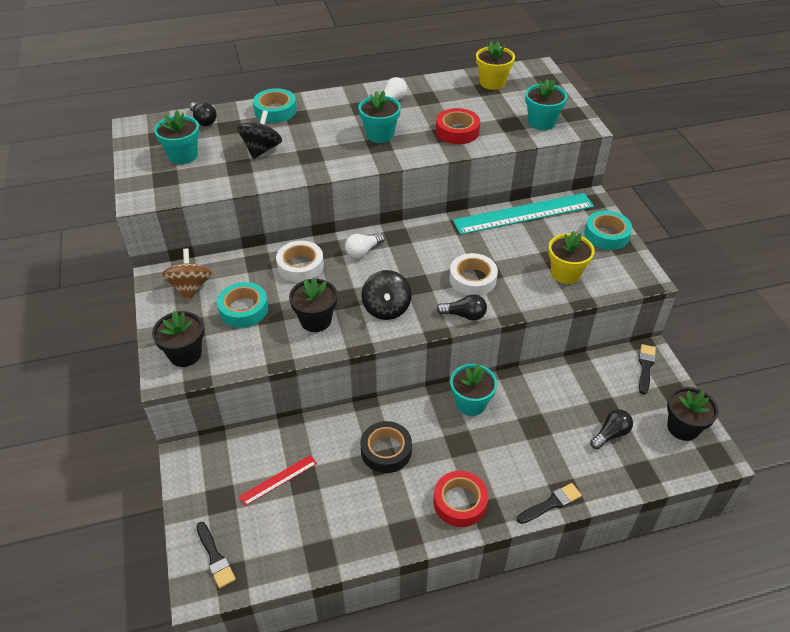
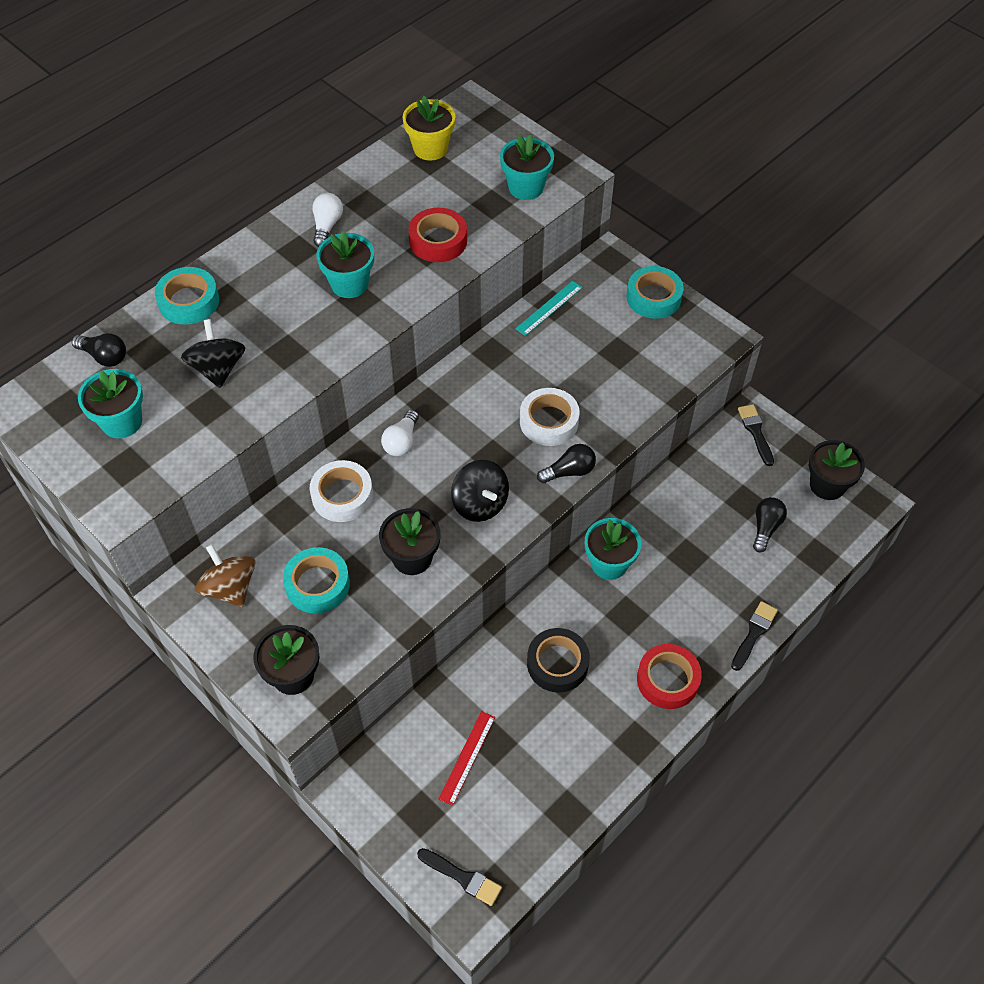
camera: 30 degrees left, 10 degrees up
(523, 214) = (549, 308): turquoise ruler -> turquoise ruler, size x0.47
(565, 273) = (641, 368): yellow flower pot -> none

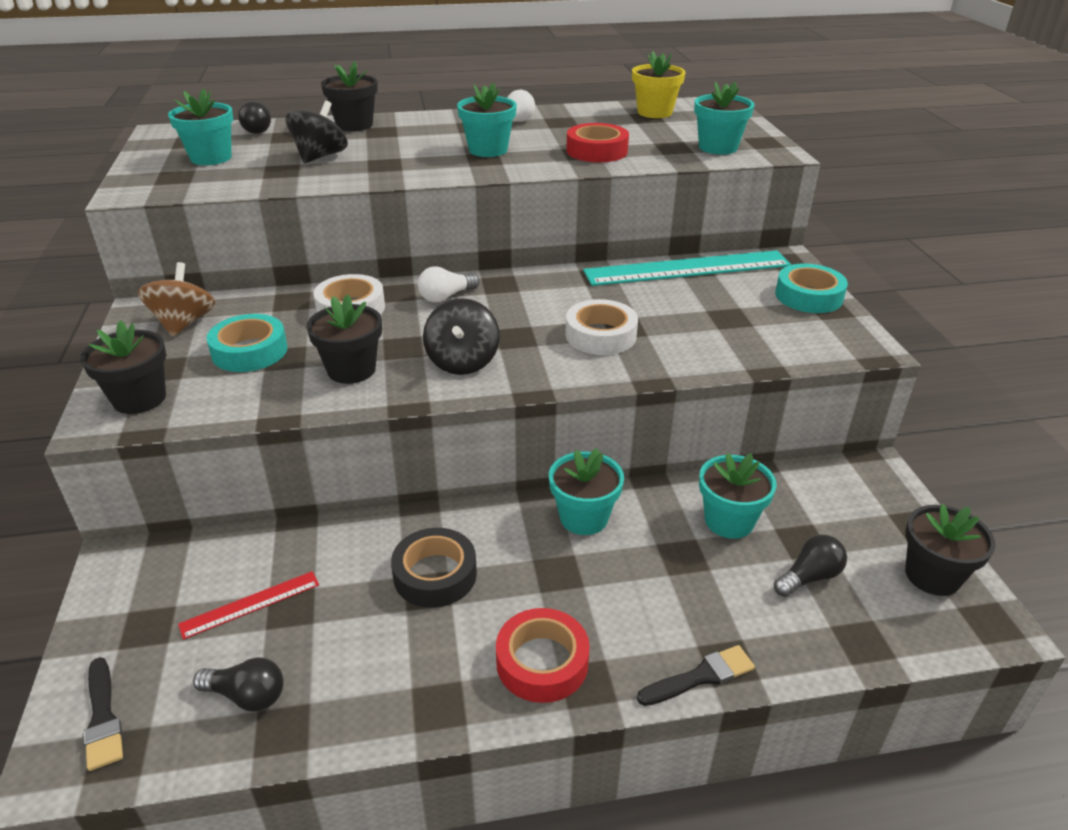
camera: 35 degrees right, 20 degrees down
(189, 301) = (354, 125): turquoise tape -> black flower pot
(549, 308) = (687, 268): turquoise ruler -> turquoise ruler, size x2.12
(569, 471) = (580, 376): black light bulb -> black light bulb (247, 696)
(695, 512) = (729, 521): none -> turquoise flower pot
(755, 432) = (868, 486): black brush -> none

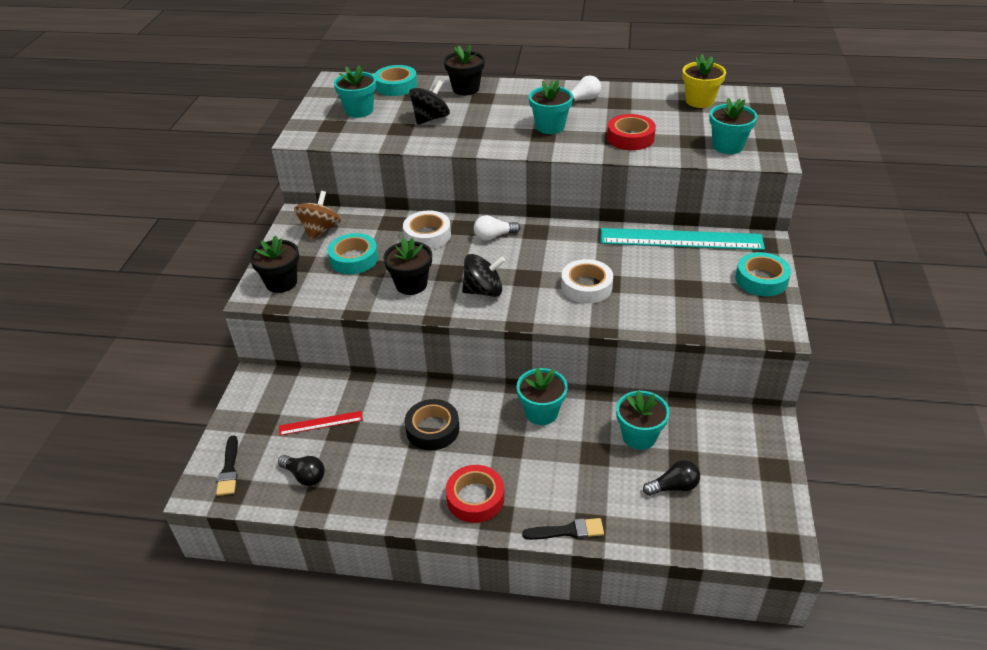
camera: 20 degrees right, 5 degrees up
(255, 130) = (396, 86): black light bulb -> turquoise tape
(462, 361) = (484, 291): black spinning top -> black spinning top turned 120 degrees counterclockwise
(932, 575) = (762, 506): black flower pot -> none

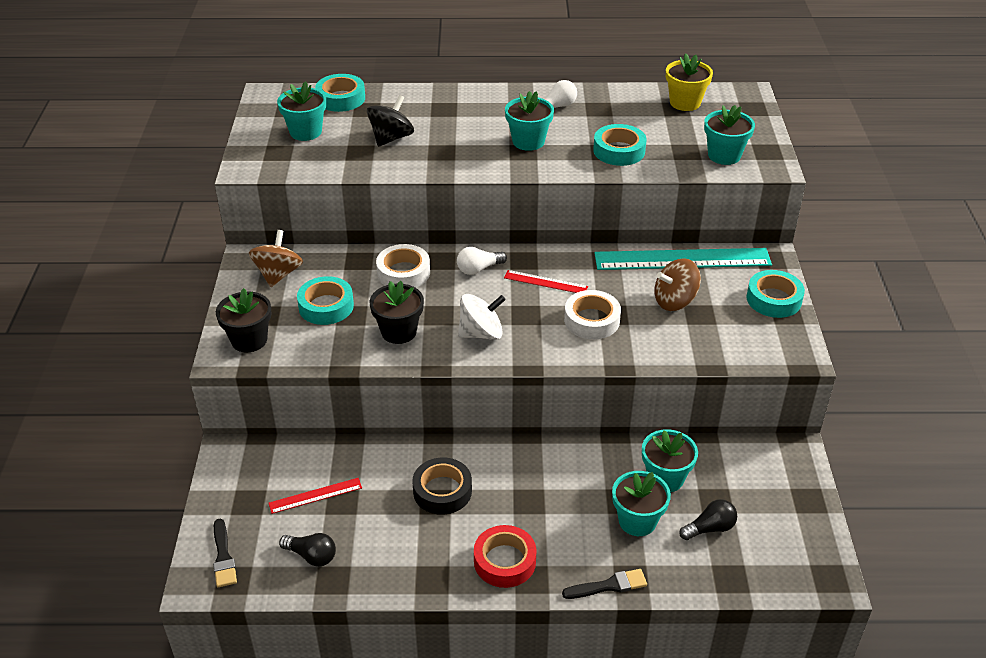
camera: 10 degrees left, 0 degrees up
(466, 89) = (422, 99): black flower pot -> none
(484, 291) = (481, 333): black spinning top -> white spinning top
(541, 412) = (557, 462): turquoise flower pot -> turquoise flower pot (637, 521)
(551, 251) = (545, 282): none -> red ruler
(630, 138) = (619, 151): red tape -> turquoise tape
(667, 275) = (675, 301): none -> brown spinning top

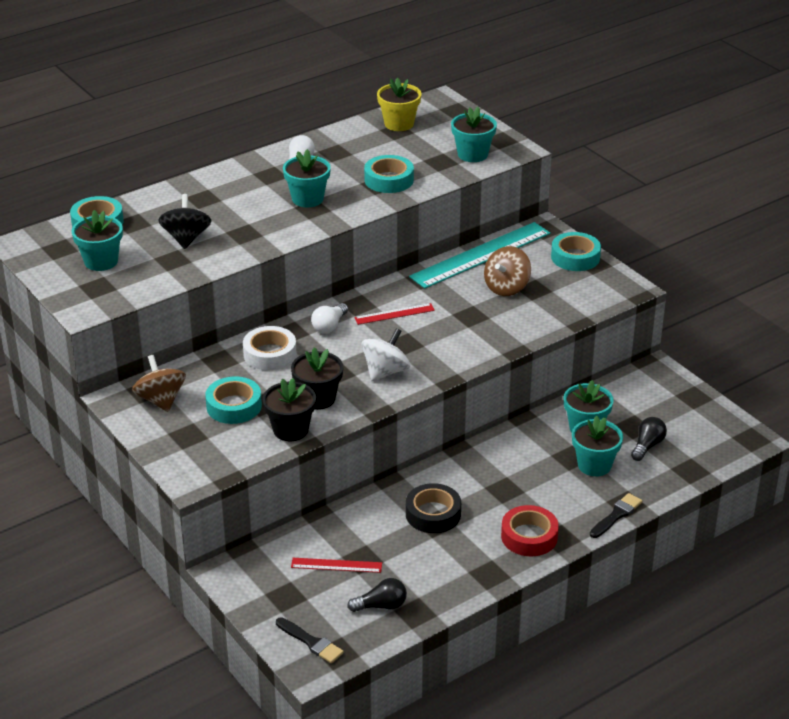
camera: 35 degrees left, 5 degrees down
(249, 340) = (198, 459): black flower pot -> black flower pot (290, 430)
(315, 495) = (336, 565): red ruler -> red ruler turned 60 degrees clockwise
(591, 320) = (460, 326): white tape -> none

